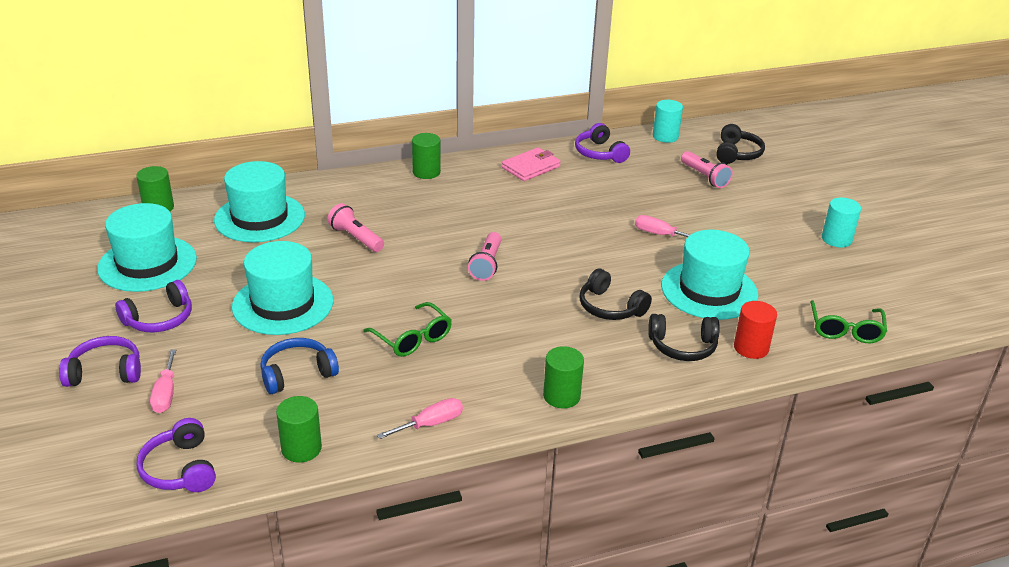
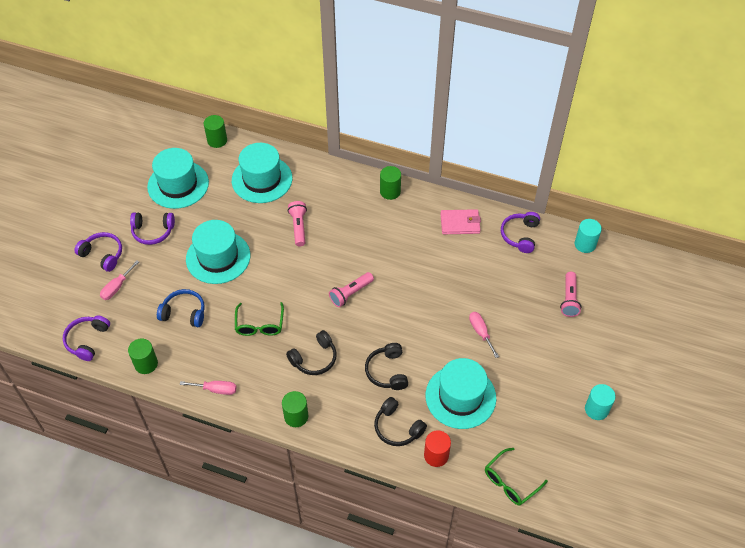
camera: 40 degrees right, 20 degrees up
(737, 154) = (619, 290): black headphones -> black headphones (314, 358)

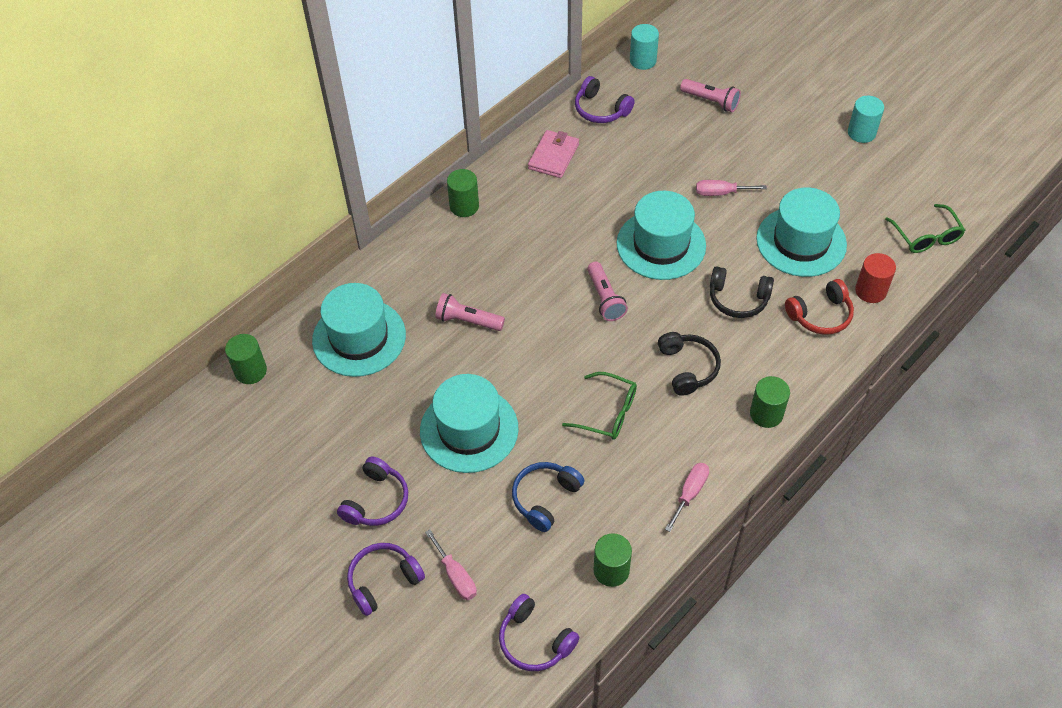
camera: 65 degrees left, 0 degrees up
(178, 184) = (305, 444): turquoise hat -> turquoise hat (661, 245)
(397, 427) = (820, 315): black headphones -> red headphones

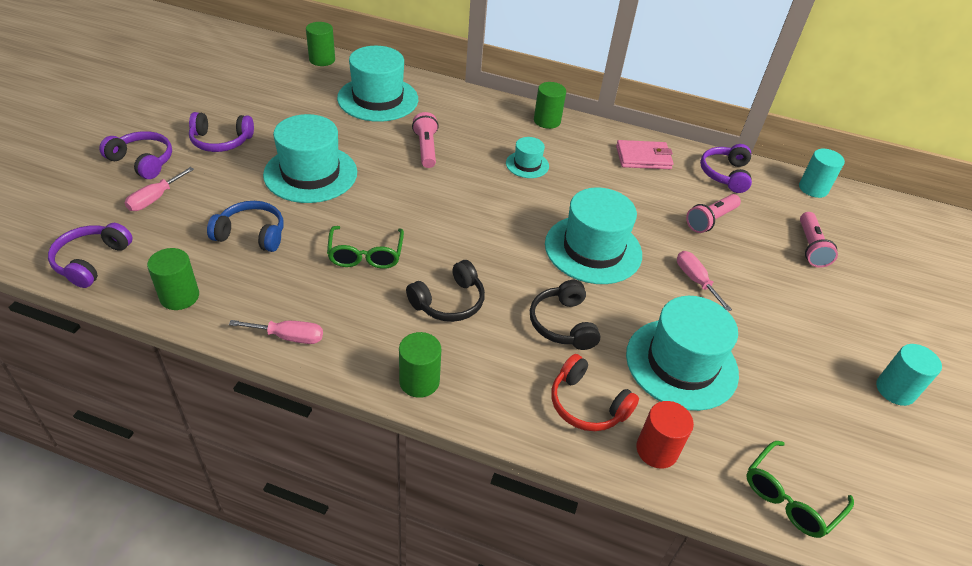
camera: 60 degrees right, 10 degrees down
(527, 248) = (527, 164): none -> turquoise hat
(605, 298) = (501, 224): pink flashlight -> pink flashlight (710, 220)

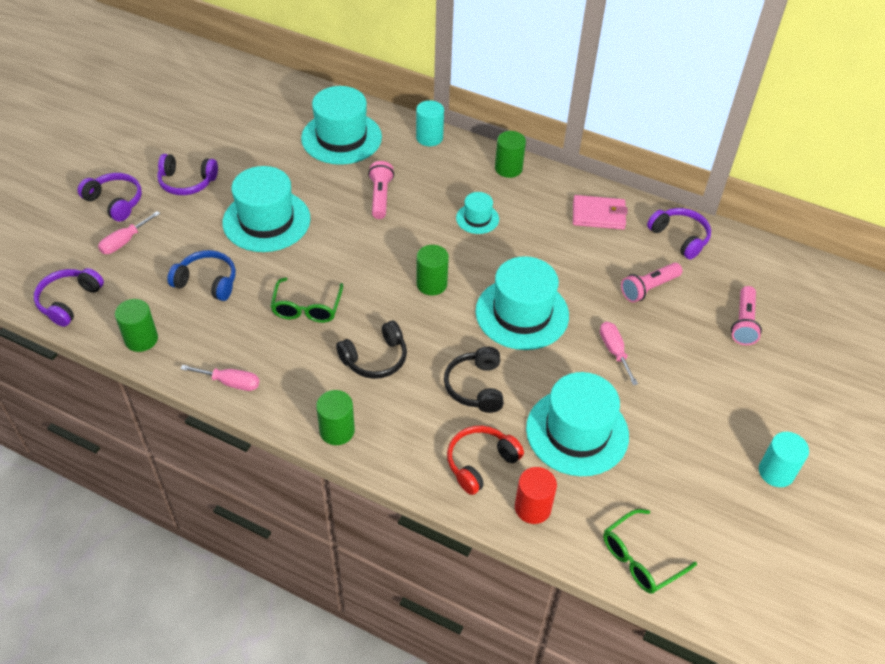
camera: 10 degrees right, 5 degrees up
(322, 60) = (292, 89): green cylinder -> green cylinder (431, 284)
(587, 404) = (480, 463): red headphones -> red headphones turned 90 degrees clockwise
(725, 174) = (680, 237): purple headphones -> purple headphones turned 120 degrees clockwise
(813, 188) = (769, 257): turquoise cylinder -> turquoise cylinder (429, 137)

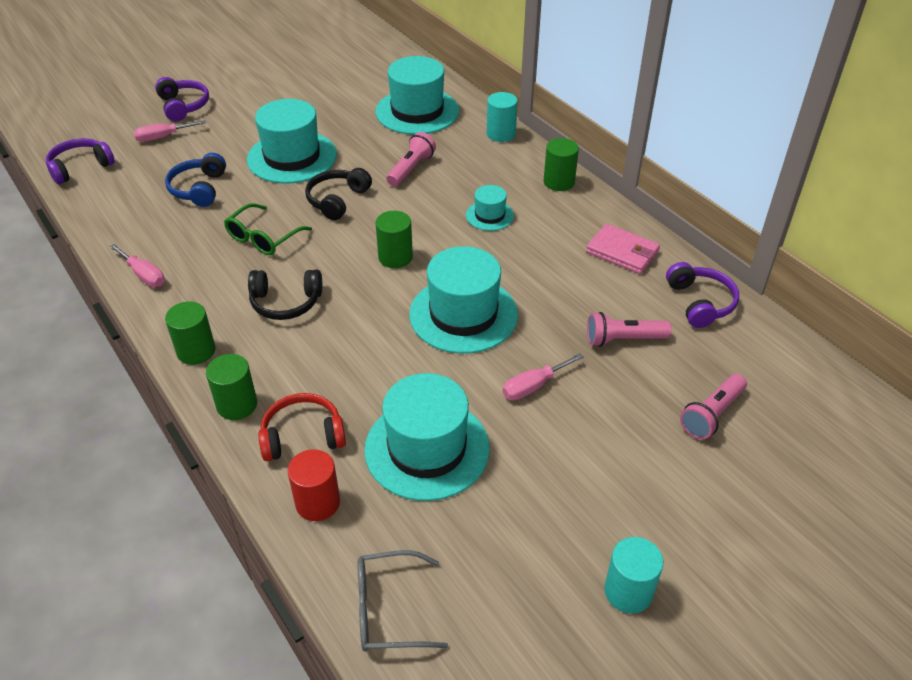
camera: 30 degrees right, 5 degrees down
(141, 339) = (106, 215): green cylinder -> green cylinder (237, 405)
(187, 182) = (253, 108): purple headphones -> none
(207, 282) = (199, 189): blue headphones -> blue headphones turned 135 degrees counterclockwise
(475, 386) = (359, 363): black headphones -> black headphones (337, 200)
(614, 351) = (533, 386): pink screwdriver -> pink screwdriver turned 135 degrees counterclockwise
(640, 559) = (388, 610): green glasses -> grey glasses

